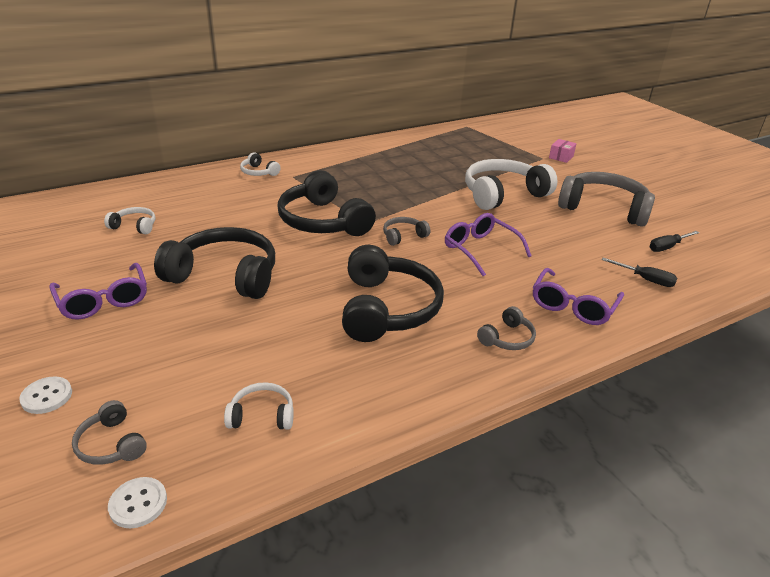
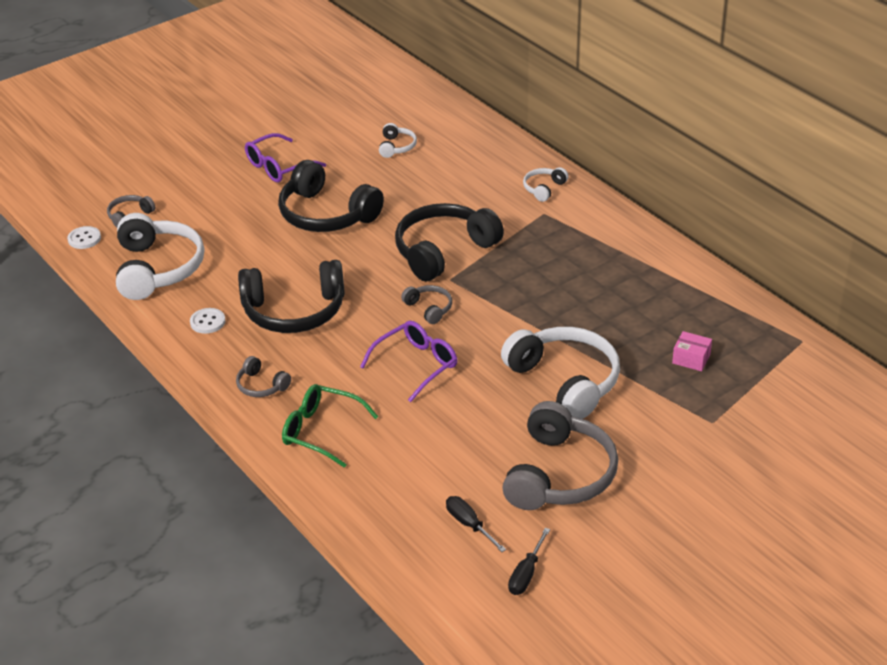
camera: 85 degrees right, 5 degrees up
(47, 396) = (170, 179): white button -> white button (207, 322)
(225, 276) = (326, 214): black headphones -> black headphones turned 120 degrees clockwise
(262, 415) = (157, 268): white headphones -> white headphones, size x2.18
(561, 157) = (727, 442): pink box -> pink box (691, 359)
(573, 305) = (322, 431): purple glasses -> green glasses
(645, 279) = (385, 493): black screwdriver -> black screwdriver (526, 574)

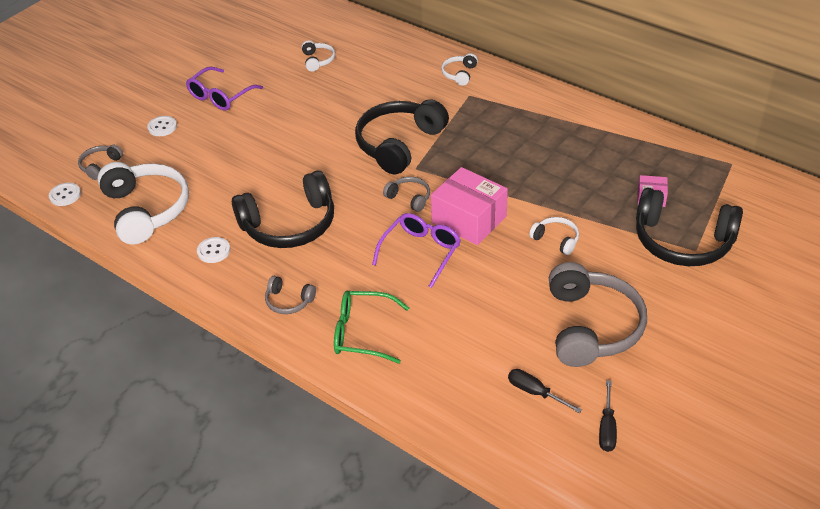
camera: 15 degrees left, 5 degrees up
(206, 188) = (162, 127): none -> white button
(326, 214) = (281, 131): black headphones -> black headphones (682, 241)
(482, 342) = (469, 219): none -> pink box
(565, 381) = (556, 240): white headphones -> white headphones, size x0.46

